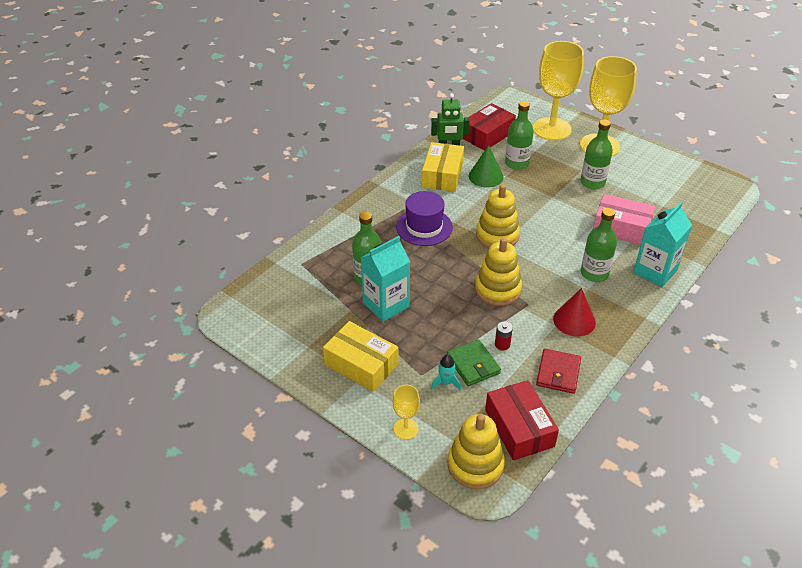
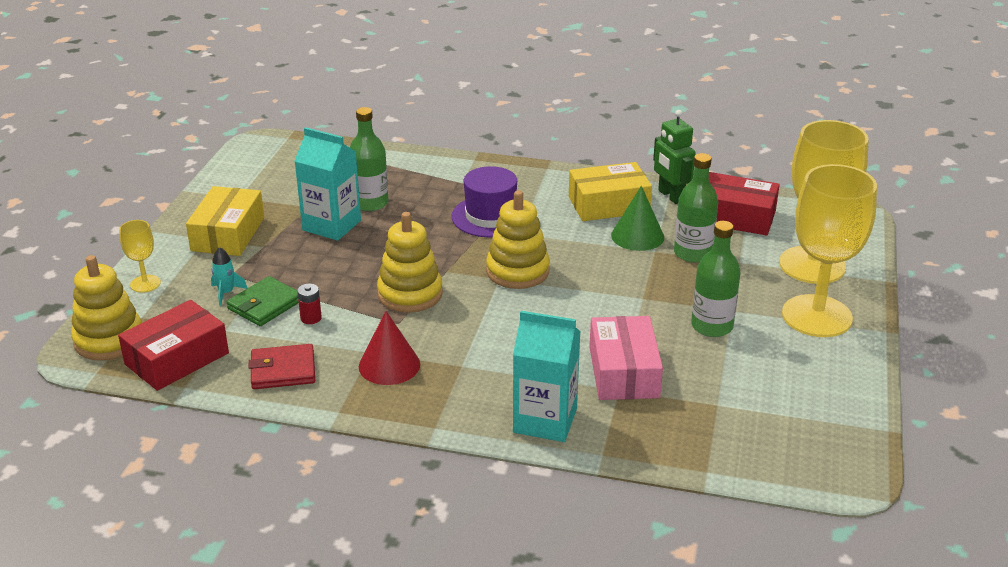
camera: 65 degrees right, 10 degrees down
(594, 273) = (498, 365): green bottle -> none

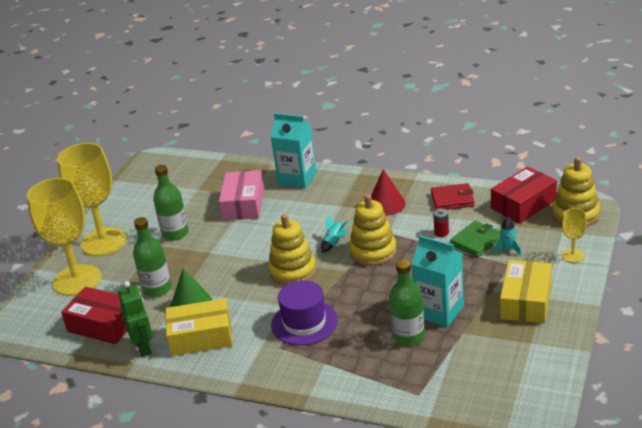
camera: 170 degrees left, 0 degrees up
(466, 307) = (334, 242): none -> turquoise rocket

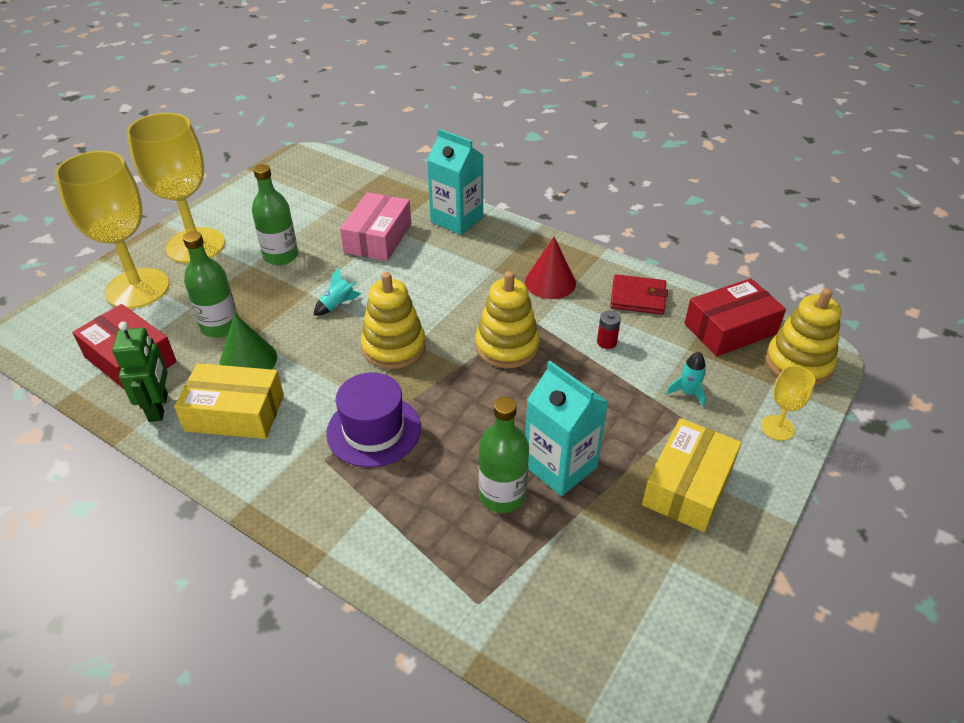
camera: 10 degrees right, 10 degrees up
(334, 242) = (463, 320): turquoise rocket -> turquoise rocket (337, 305)
(476, 241) = (649, 368): green wallet -> none

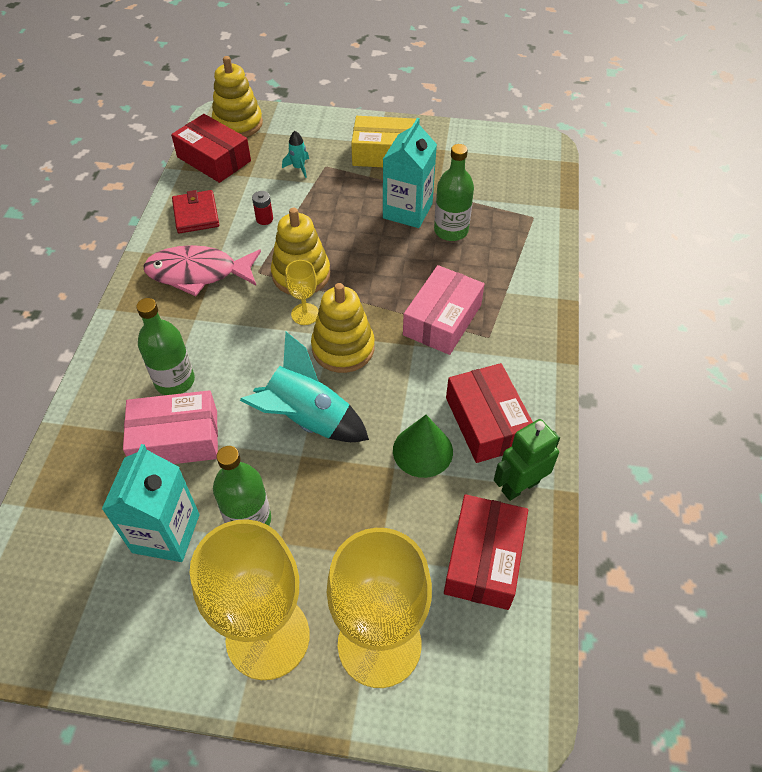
camera: 115 degrees left, 10 degrees up
(220, 326) = (392, 506): green bottle -> green bottle (175, 381)
(235, 413) = (487, 422): yellow box -> red box
(337, 305) = (307, 419): turquoise rocket -> turquoise rocket, size x2.16
(373, 430) = (442, 320): purple hat -> pink box
(457, 219) = (113, 381): turquoise carton -> turquoise carton (166, 533)
(550, 282) = (198, 273): red cone -> pink fish
(777, 428) = (309, 125): yellow goblet -> yellow goblet (305, 314)

